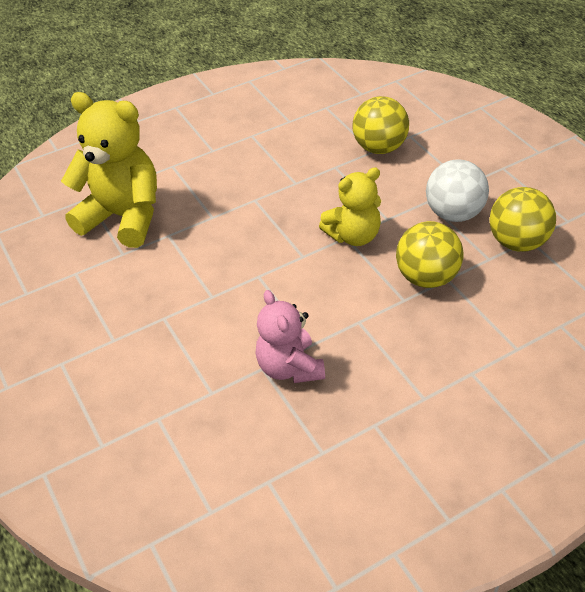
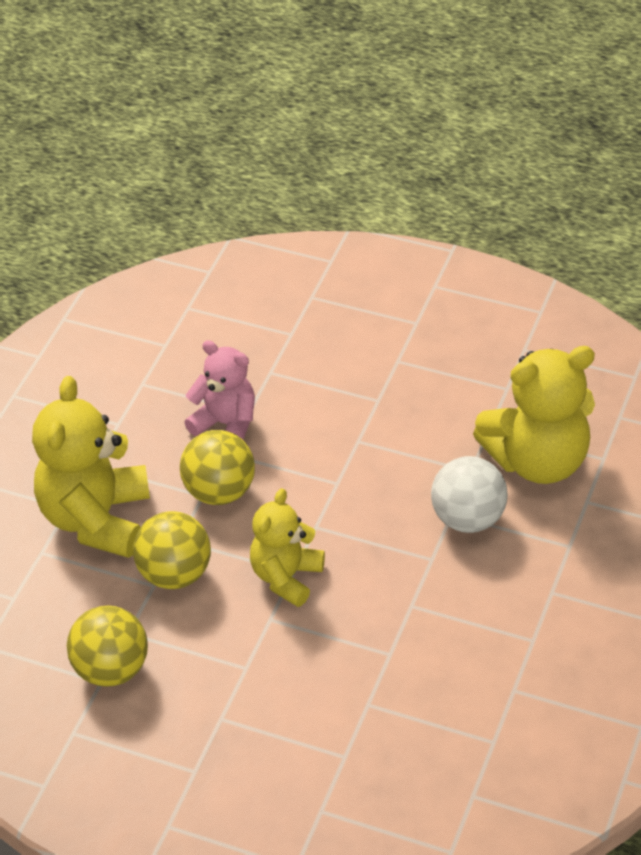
camera: 140 degrees right, 0 degrees up
(379, 148) = (364, 712): yellow ball -> yellow ball (219, 492)
(454, 213) = (204, 667): white ball -> white ball (468, 519)
(455, 350) = (96, 519): none -> yellow teddy bear

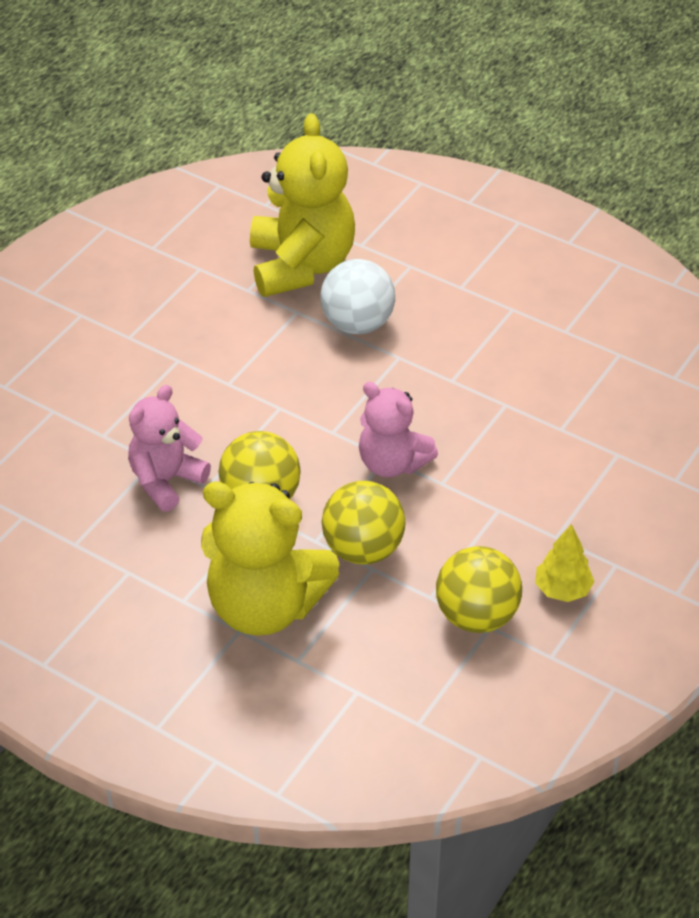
camera: 80 degrees left, 0 degrees up
(154, 731) = (562, 589): none -> yellow tree
(286, 577) = (392, 463): yellow teddy bear -> pink teddy bear

